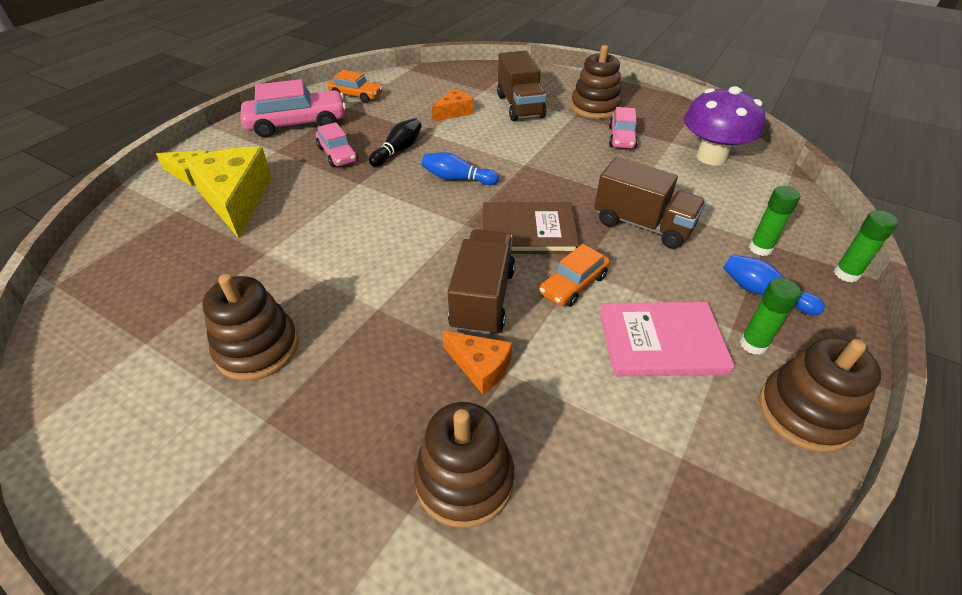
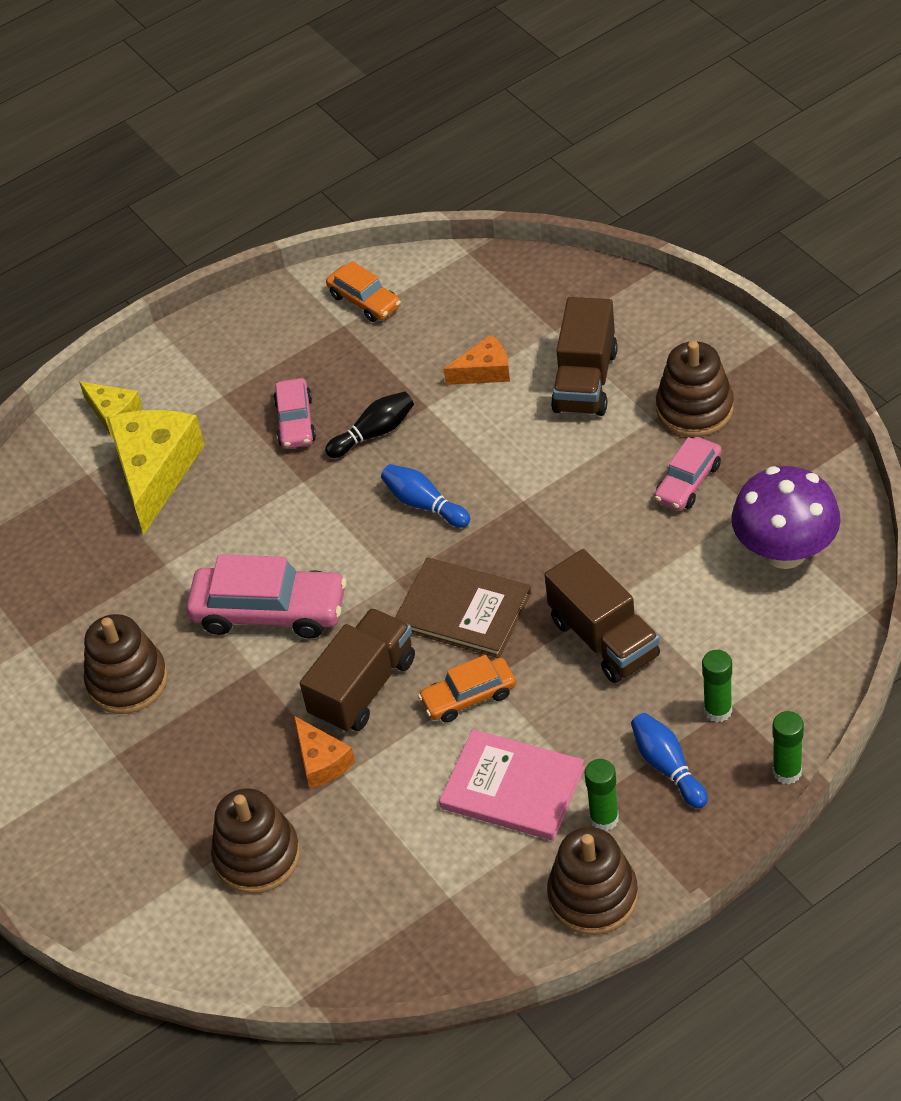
camera: 30 degrees right, 5 degrees up
(297, 124) = (265, 347): pink car -> pink car (270, 611)

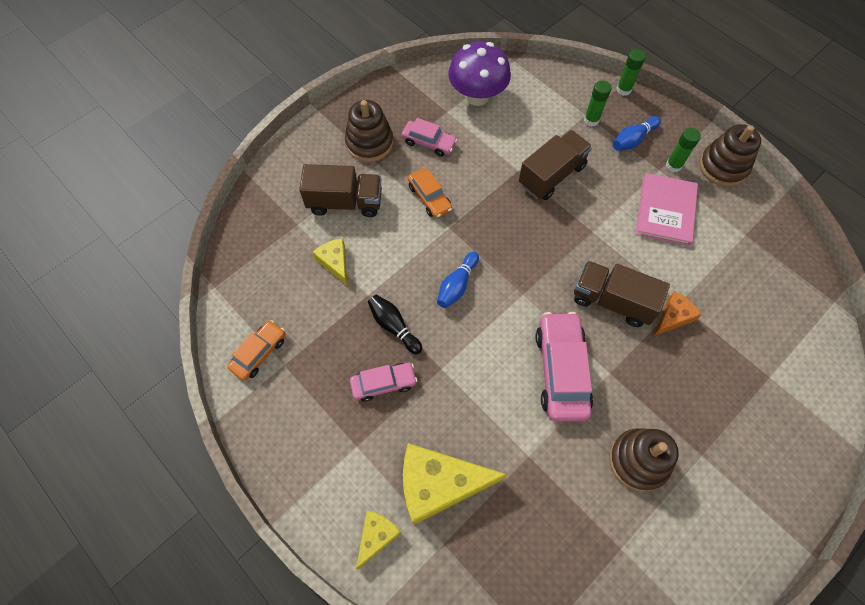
camera: 105 degrees left, 15 degrees up
(257, 856) = (752, 344): brown stacking toy -> none
(463, 611) = (542, 251): brown book -> none
(468, 697) = (607, 240): orange car -> orange car (429, 198)
(484, 371) = (335, 262): orange cheese -> yellow cheese

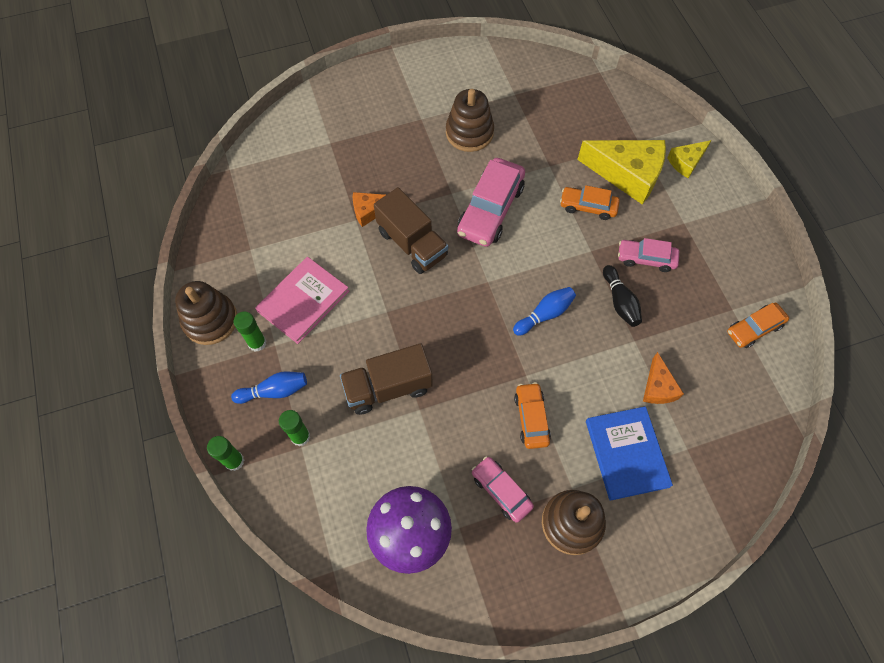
camera: 155 degrees left, 0 degrees up
(335, 262) = (658, 387): yellow cheese -> orange cheese
(345, 202) = (626, 453): brown truck -> blue book
(465, 420) = (588, 207): none -> orange car

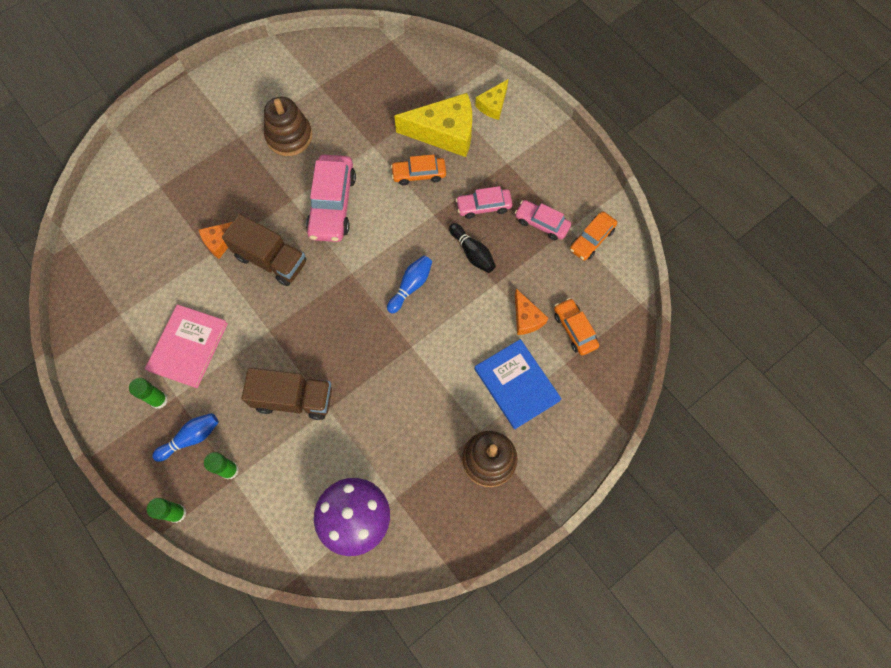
camera: 20 degrees left, 5 degrees up
(210, 320) = (106, 394): brown stacking toy -> none
(388, 387) = (293, 399): brown truck -> brown truck turned 135 degrees counterclockwise
(501, 491) = (421, 454): pink car -> pink car (541, 223)
(531, 418) = (427, 382): orange car -> orange car (574, 329)

